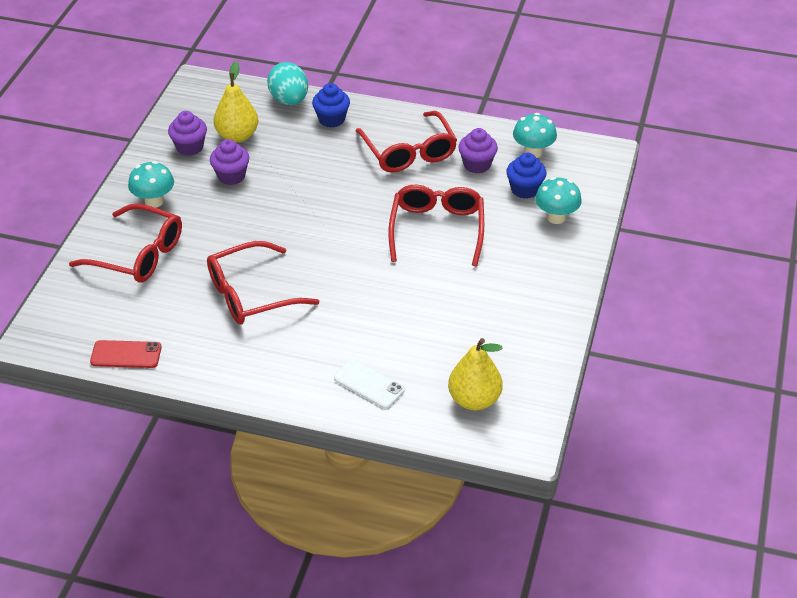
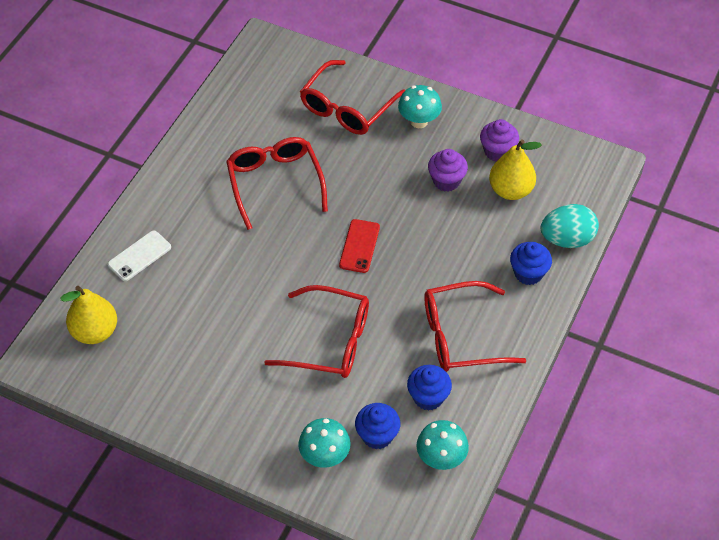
camera: 100 degrees right, 10 degrees up
(126, 354) = (226, 96): red phone -> red phone (359, 246)
(477, 165) = (428, 397): purple cupcake -> blue cupcake

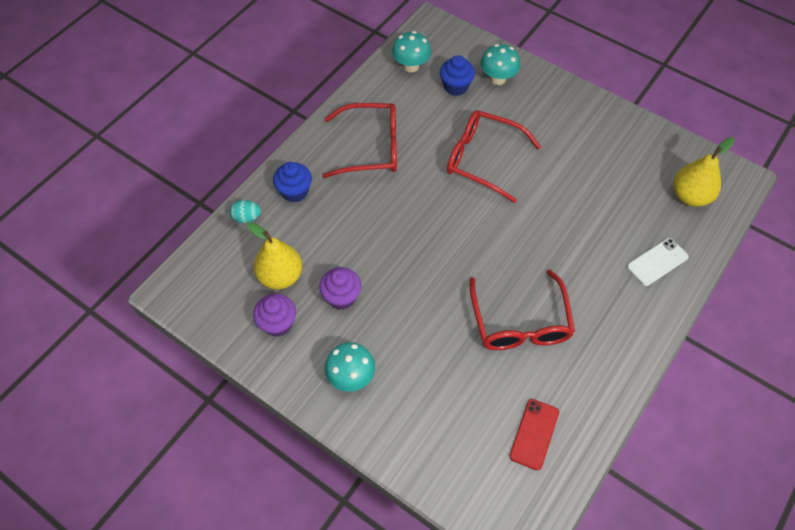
camera: 170 degrees left, 5 degrees up
(347, 107) = (428, 410): red glasses -> none
(359, 246) = (443, 240): red phone -> red phone (534, 434)
(428, 397) = (410, 107): blue cupcake -> none
(567, 239) = (247, 218): turquoise egg -> turquoise egg, size x0.56

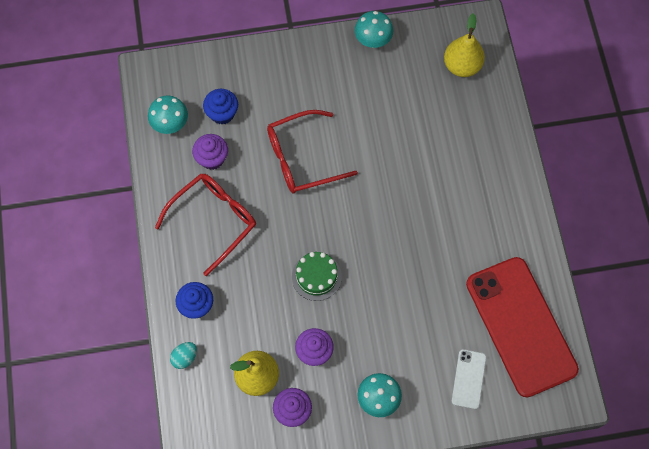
camera: 45 degrees left, 10 degrees up
(403, 247) = (316, 276): none -> green cake
(415, 108) = (212, 158): none -> purple cupcake
(498, 79) = (246, 80): turquoise mushroom -> turquoise mushroom (373, 40)
(520, 322) = (443, 260): red glasses -> none
(534, 434) = (520, 326): red phone -> red phone, size x2.38
(657, 262) = (485, 136): white phone -> white phone (468, 379)

